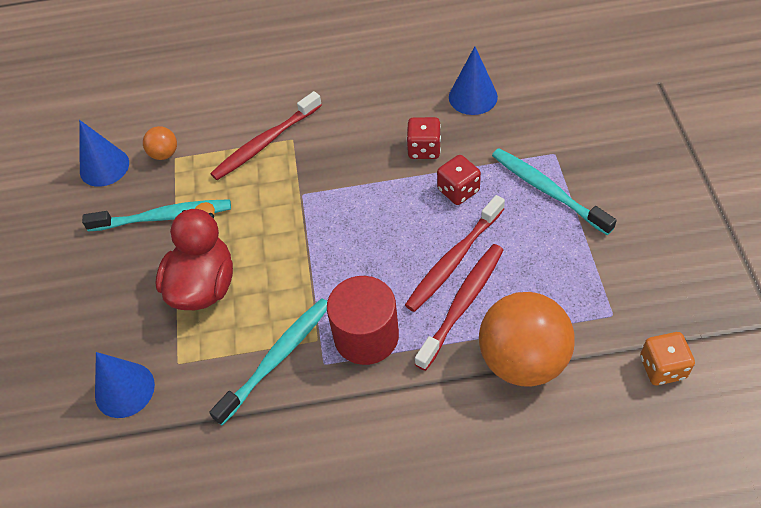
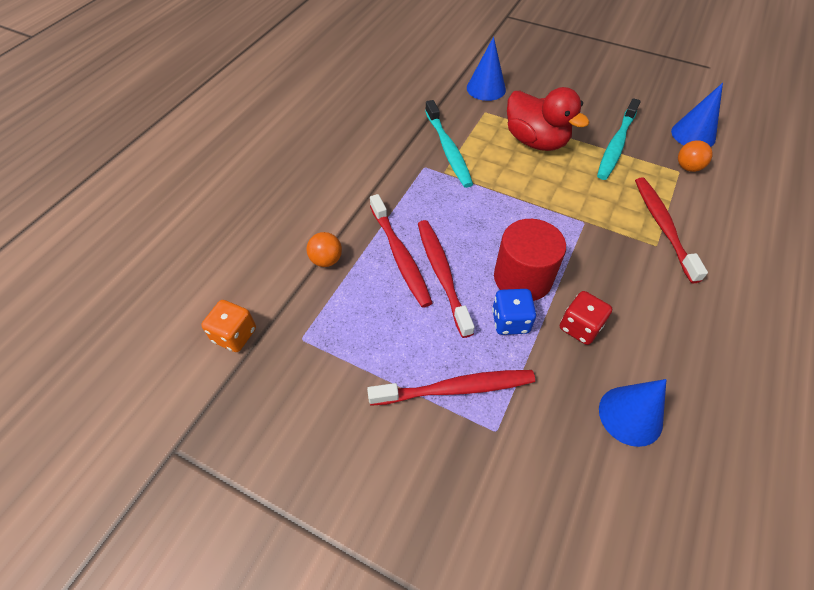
camera: 120 degrees right, 0 degrees up
(366, 336) = (424, 194): red cylinder -> red cylinder (522, 278)
(458, 190) = (510, 321): red dice -> blue dice
(522, 360) = (326, 260): orange ball -> orange ball, size x0.45
(547, 190) = (456, 388): turquoise toothbrush -> red toothbrush

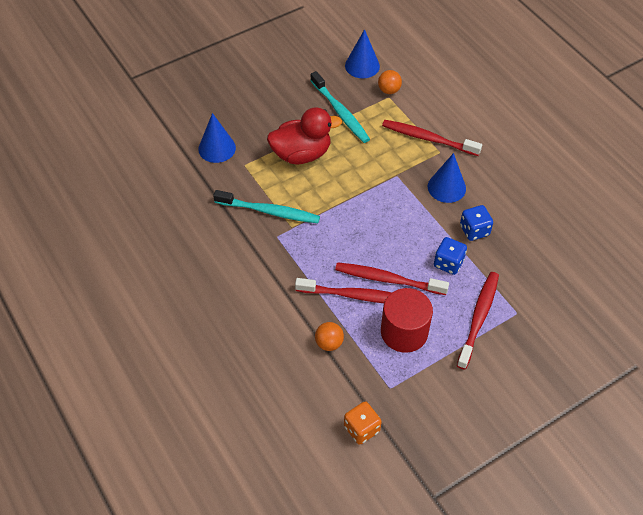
camera: 60 degrees left, 0 degrees up
(522, 278) = (420, 237): red cylinder -> red cylinder (404, 332)
(580, 327) = (474, 230): red dice -> blue dice
(630, 415) = (542, 244): blue cone -> blue cone (446, 187)

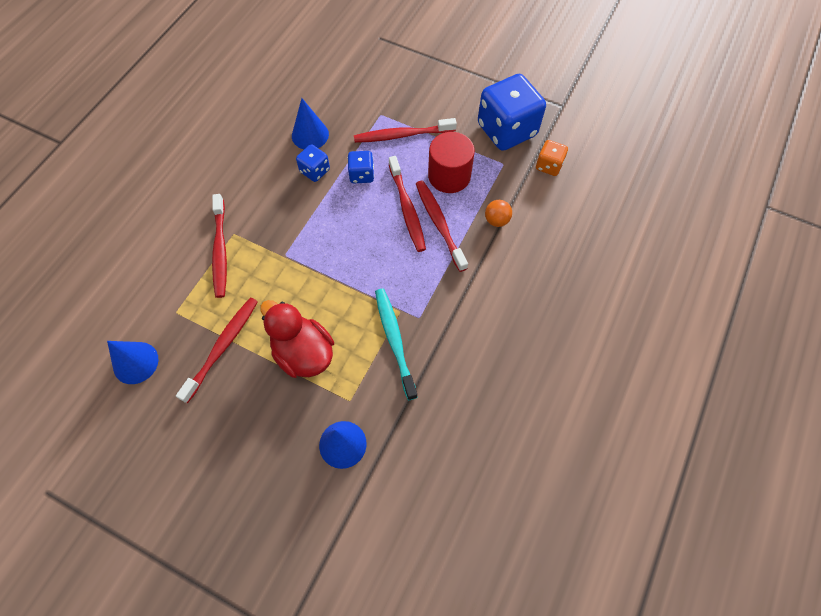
camera: 120 degrees left, 10 degrees up
(340, 112) = (222, 347): turquoise toothbrush -> red toothbrush
(389, 90) = (165, 316): orange ball -> none
(431, 417) = (506, 130): none -> blue dice
(446, 187) = (276, 210): blue cone -> blue cone (310, 135)

